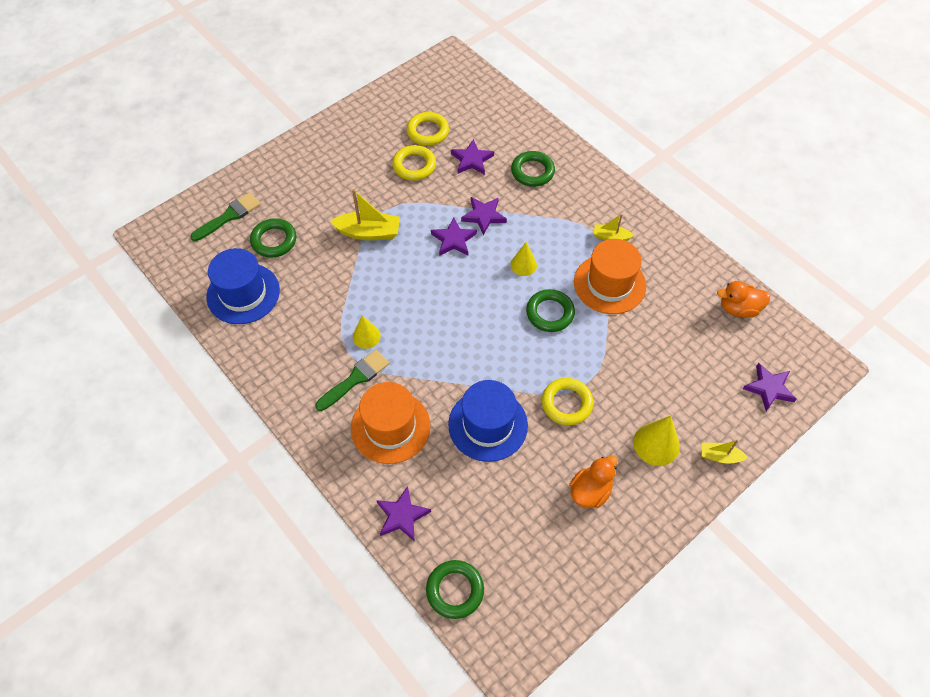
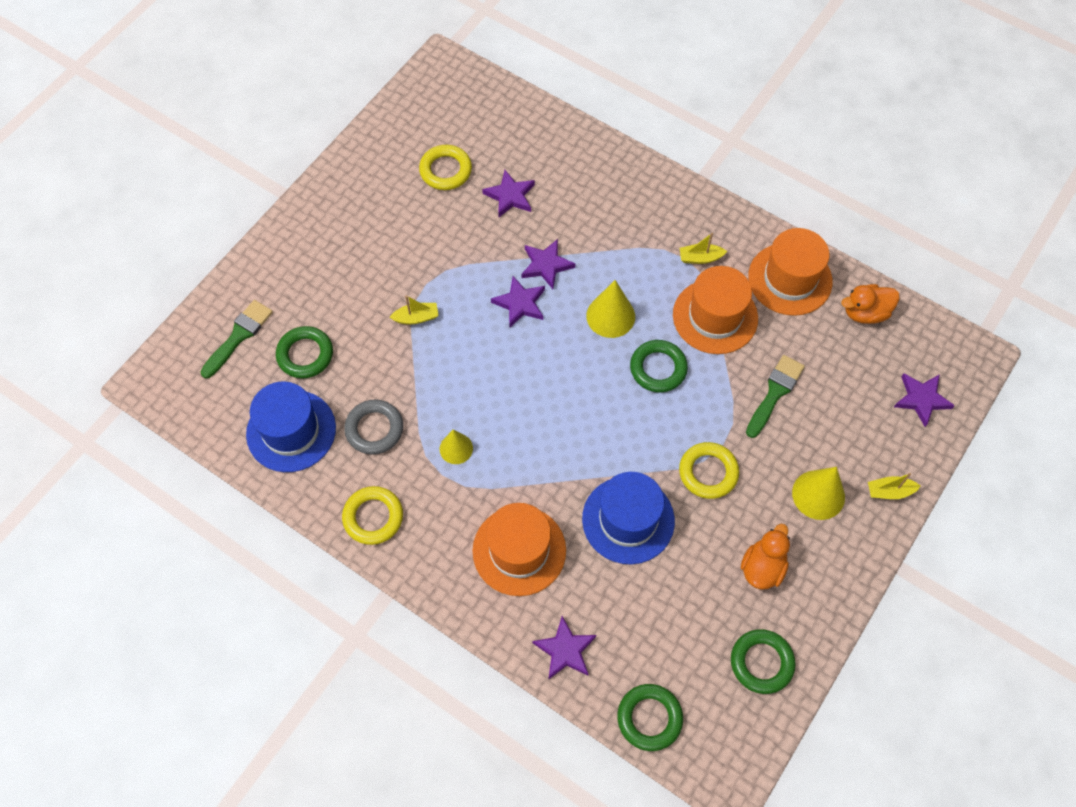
camera: 15 degrees left, 5 degrees up
(307, 307) = (374, 429): none -> grey ring
(355, 379) = (460, 503): green brush -> green brush (775, 393)
(368, 232) = (416, 318): yellow boat -> yellow boat, size x0.58
(414, 165) = (443, 219): yellow ring -> yellow ring (373, 517)
(523, 265) = (610, 316): yellow cone -> yellow cone, size x1.54
(532, 171) = (586, 195): green ring -> green ring (761, 662)
(681, 269) = (790, 279): none -> orange hat

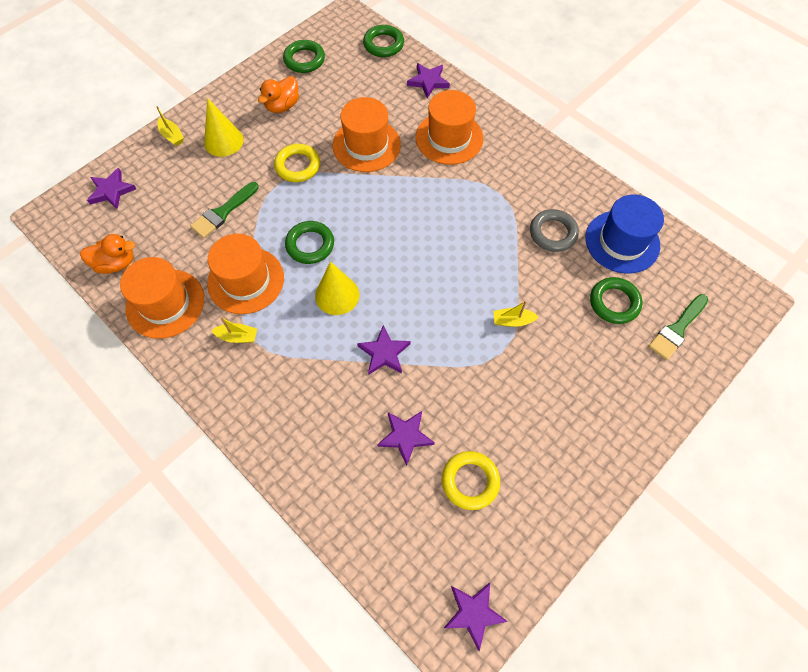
camera: 170 degrees left, 0 degrees up
(373, 517) = (555, 173): yellow ring -> none
(456, 448) = (487, 209): yellow cone -> none
(520, 303) = (416, 319): purple star -> purple star (473, 613)
(628, 520) = (366, 145): blue hat -> orange hat
(889, 491) = (172, 136): yellow boat -> yellow boat turned 45 degrees clockwise

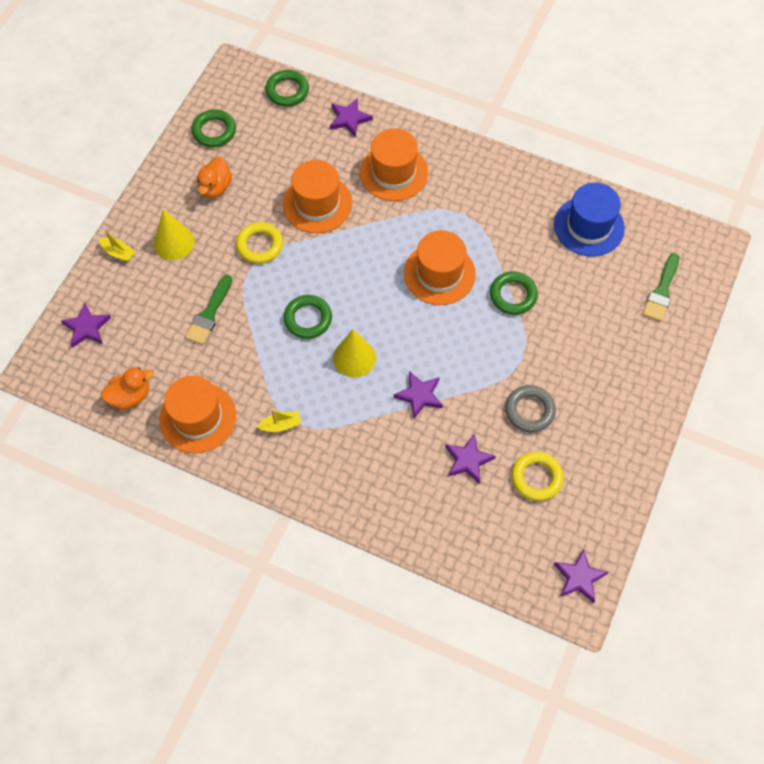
camera: 20 degrees left, 0 degrees up
(246, 280) = (263, 371): orange hat -> orange hat (439, 274)
(512, 321) = (520, 330): yellow boat -> none
(553, 233) = (525, 237): grey ring -> grey ring (529, 410)
(614, 302) = (601, 285): green ring -> green ring (513, 295)

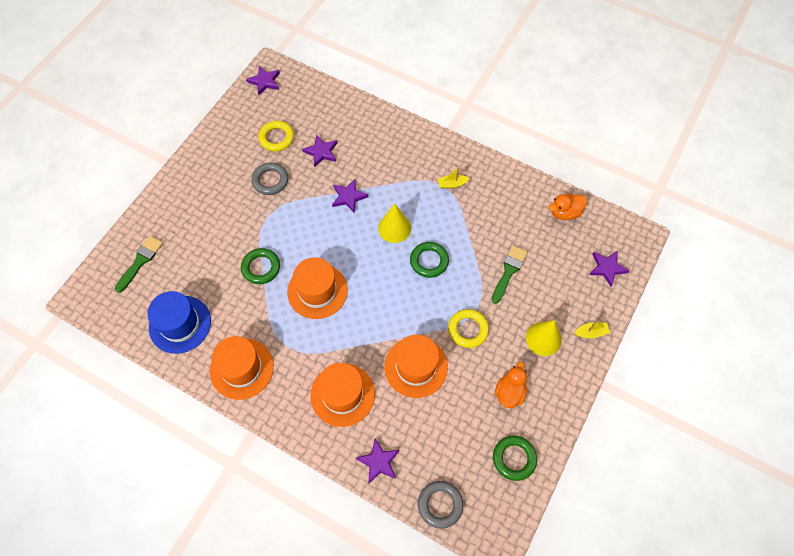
camera: 175 degrees left, 0 degrees up
(118, 253) = (591, 332): yellow boat -> yellow boat turned 135 degrees clockwise
(198, 417) = (513, 194): orange hat -> orange hat (242, 368)
(287, 91) = (440, 504): green ring -> grey ring

